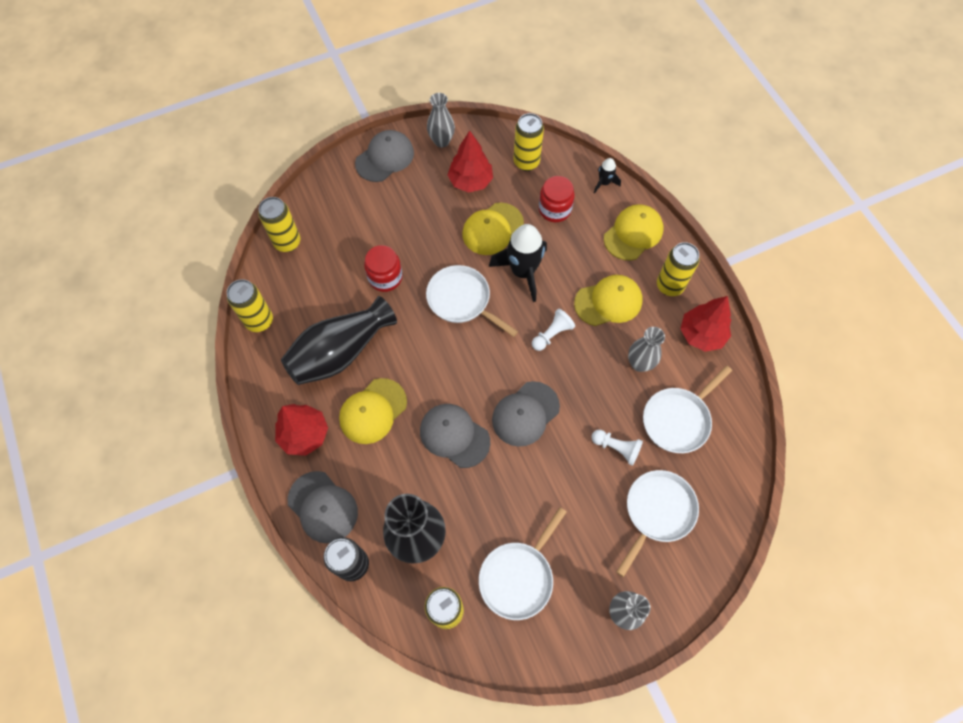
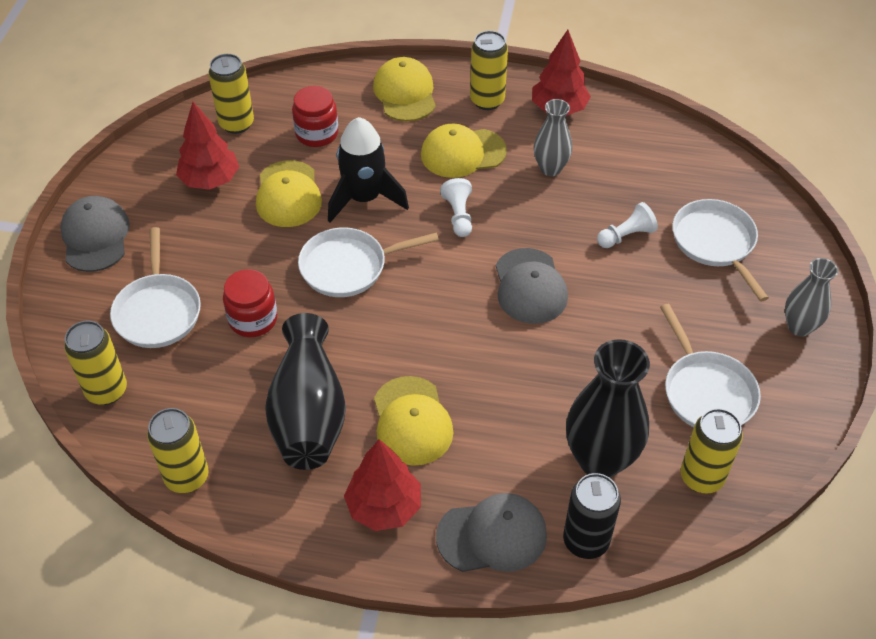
camera: 55 degrees left, 15 degrees down
(441, 141) = (131, 176): grey vase -> none
(454, 435) = (505, 361): grey cap -> none
(604, 183) = (326, 81): black rocket -> none
(608, 302) = (462, 153): yellow cap -> yellow cap turned 120 degrees counterclockwise
(678, 419) = (632, 174): white pan -> white pan (158, 311)

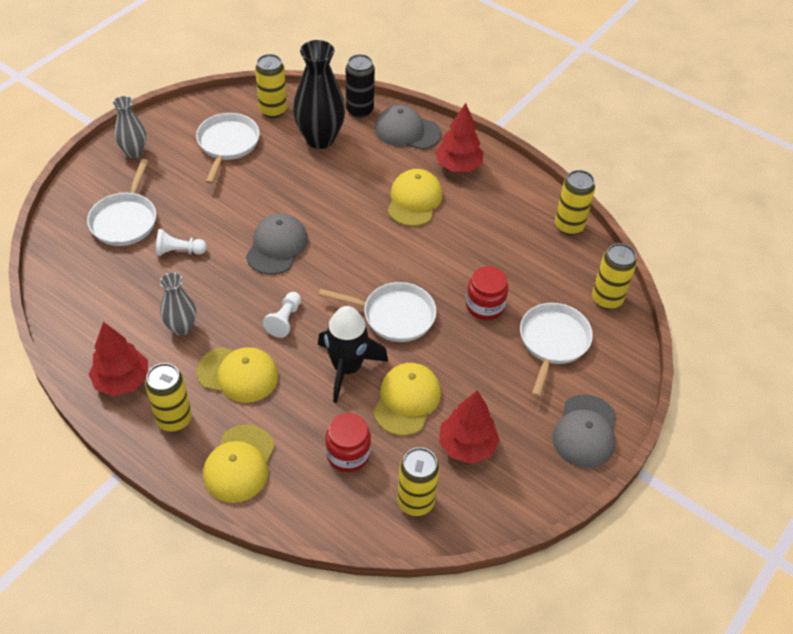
camera: 155 degrees left, 0 degrees up
(308, 413) = (476, 230): black vase -> none

